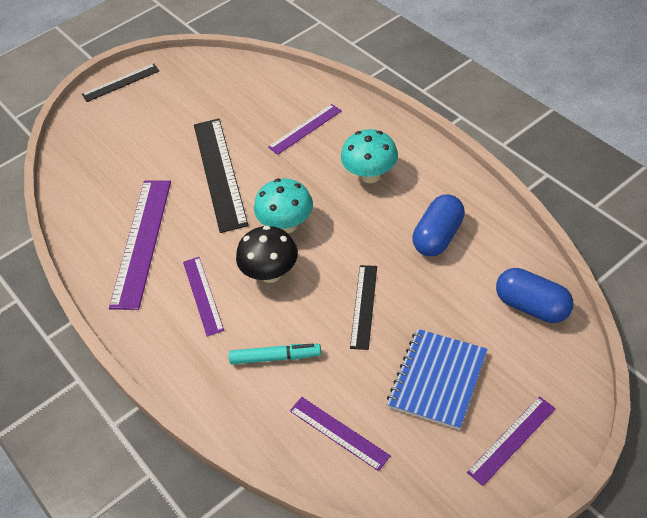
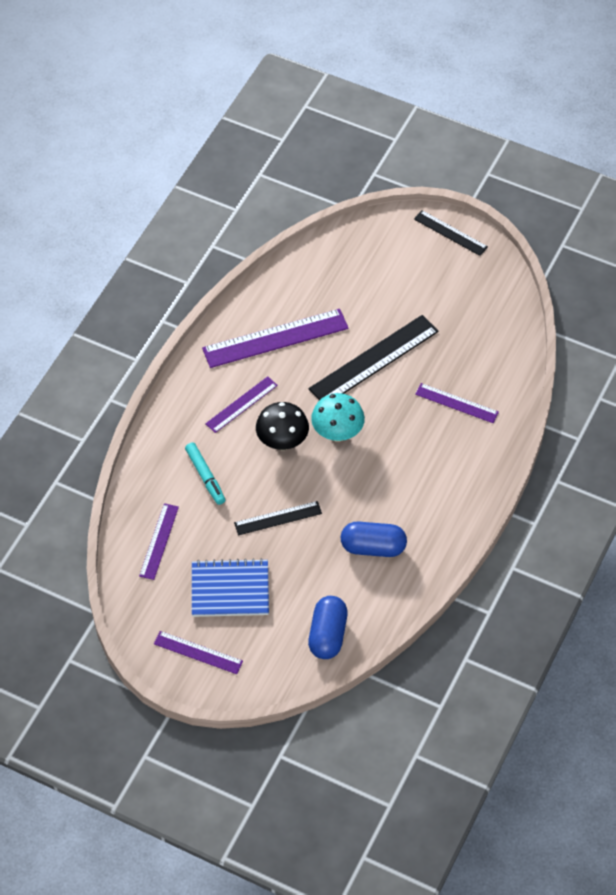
camera: 60 degrees right, 5 degrees up
(370, 175) = (421, 474): turquoise mushroom -> none

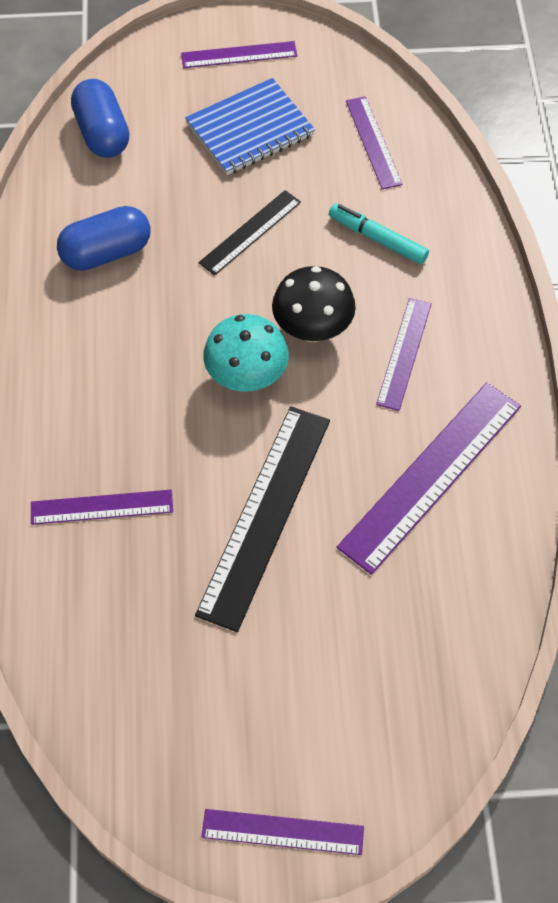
camera: 150 degrees right, 5 degrees up
(450, 233) = (282, 832): black ruler -> purple ruler

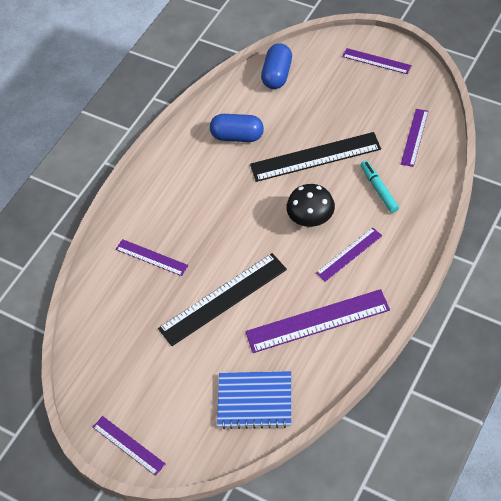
camera: 40 degrees right, 5 degrees down
(246, 377) = (261, 229): turquoise mushroom -> none
(250, 129) = (353, 103): blue notebook -> blue notebook (255, 401)
(250, 232) = (315, 157): black ruler -> black ruler, size x1.77

